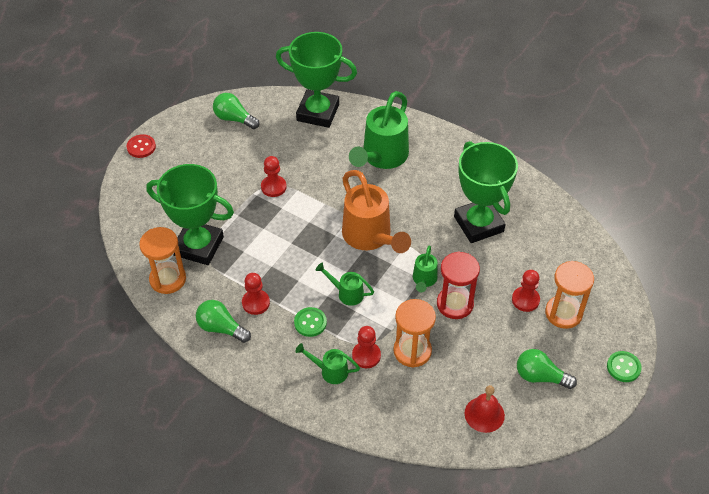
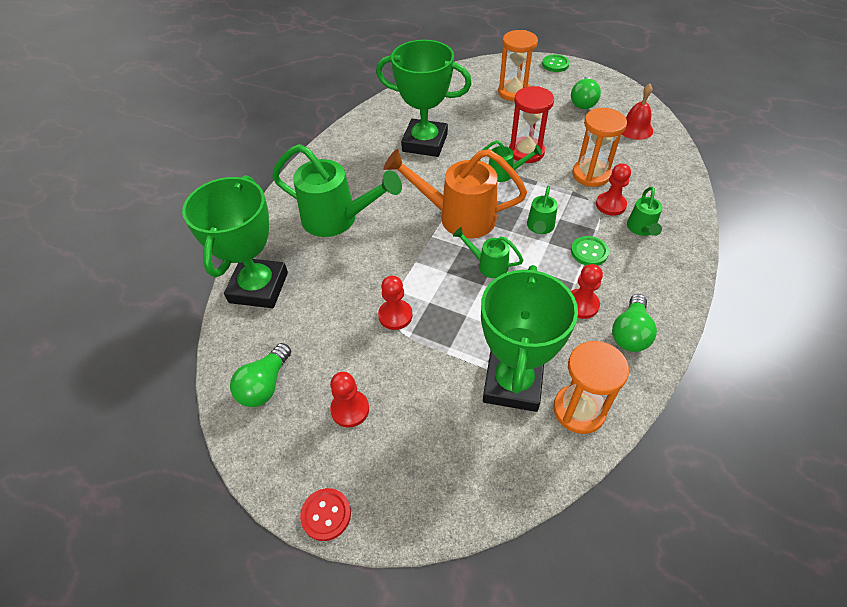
camera: 95 degrees left, 0 degrees up
(310, 249) = (488, 265): none -> green watering can
(370, 237) = (458, 217): orange watering can -> orange watering can turned 135 degrees counterclockwise
(478, 224) = (425, 143): green trophy -> green trophy turned 45 degrees clockwise
(525, 300) = (507, 112): red pawn -> red pawn (350, 409)

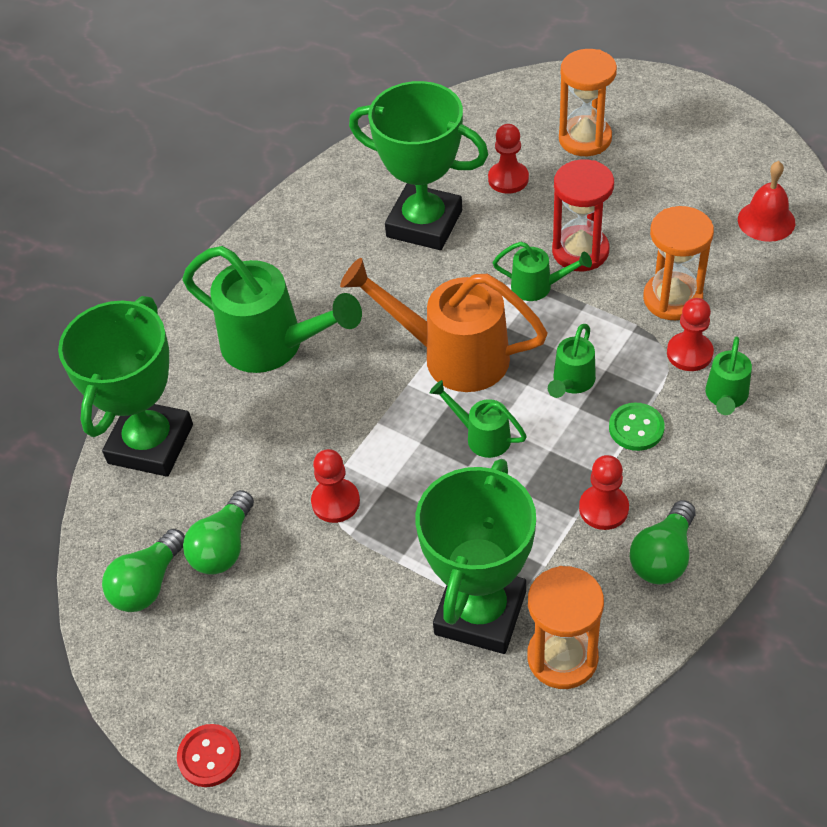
camera: 10 degrees right, 0 degrees up
(350, 409) = (256, 627): red pawn -> red pawn (508, 179)
(555, 64) = (666, 88): green button -> none
(583, 102) = (694, 165): green light bulb -> green light bulb (223, 547)

